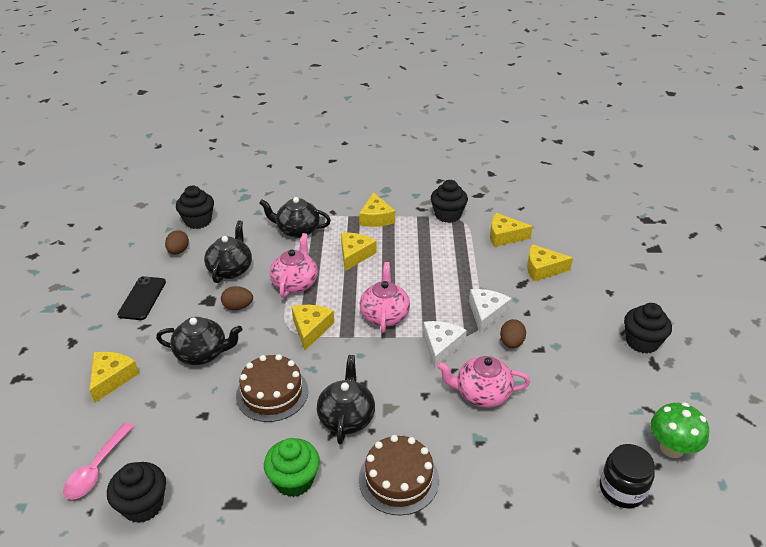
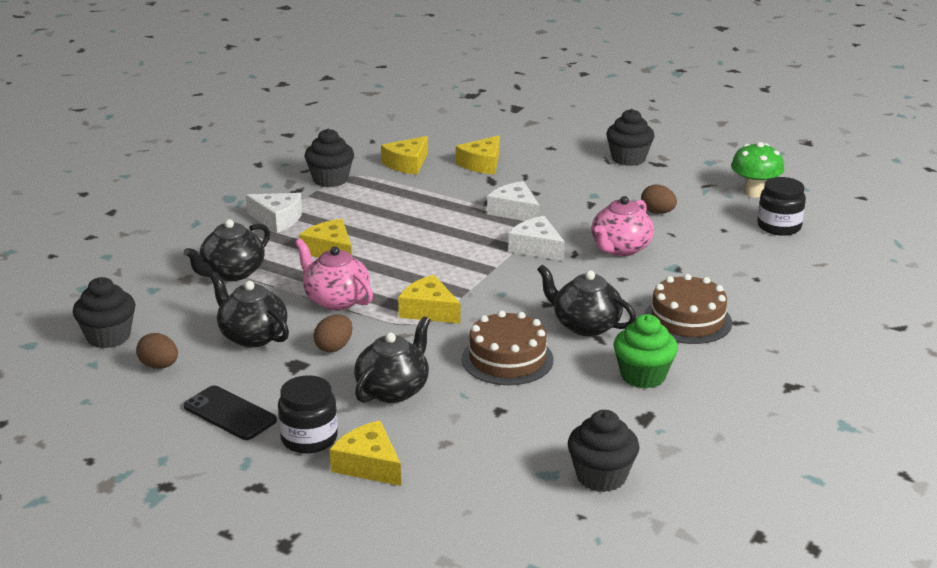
camera: 60 degrees left, 10 degrees down
(97, 469) = (518, 500): pink spoon -> none
(130, 341) = (309, 438): none -> black jar
(376, 218) = (277, 219): yellow cheese -> white cheese
(384, 315) = (456, 263): pink teapot -> none
(511, 343) = (568, 213): brown egg -> brown egg (657, 212)

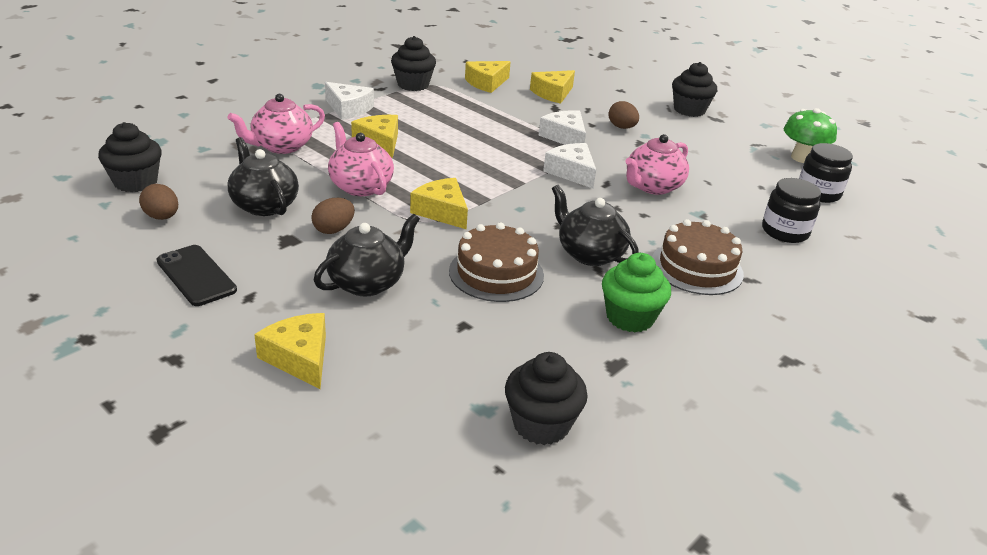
camera: 10 degrees right, 5 degrees up
(232, 273) = (281, 146): black teapot -> pink teapot
(309, 438) = (256, 317): black jar -> black jar (785, 231)
(657, 212) = (701, 160): brown egg -> brown egg (621, 127)

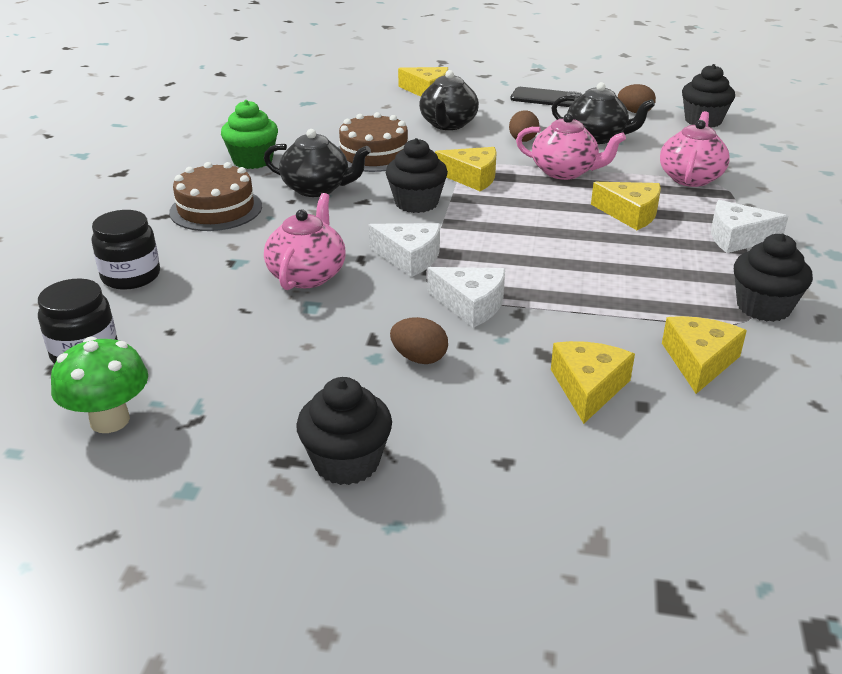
camera: 150 degrees right, 0 degrees up
(541, 424) = (270, 106): black cupcake -> black cupcake (416, 203)

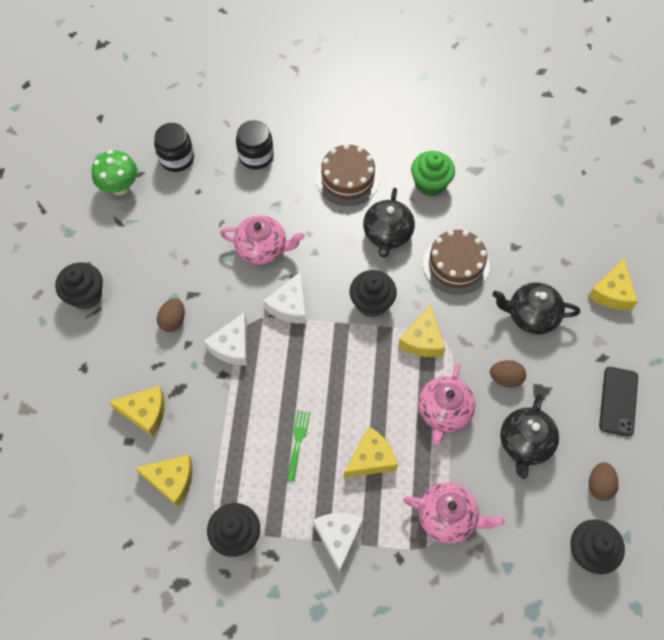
camera: 85 degrees right, 30 degrees up
(618, 259) = (298, 443): none -> green fork
(630, 214) = (371, 458): yellow cheese -> yellow cheese turned 150 degrees counterclockwise

